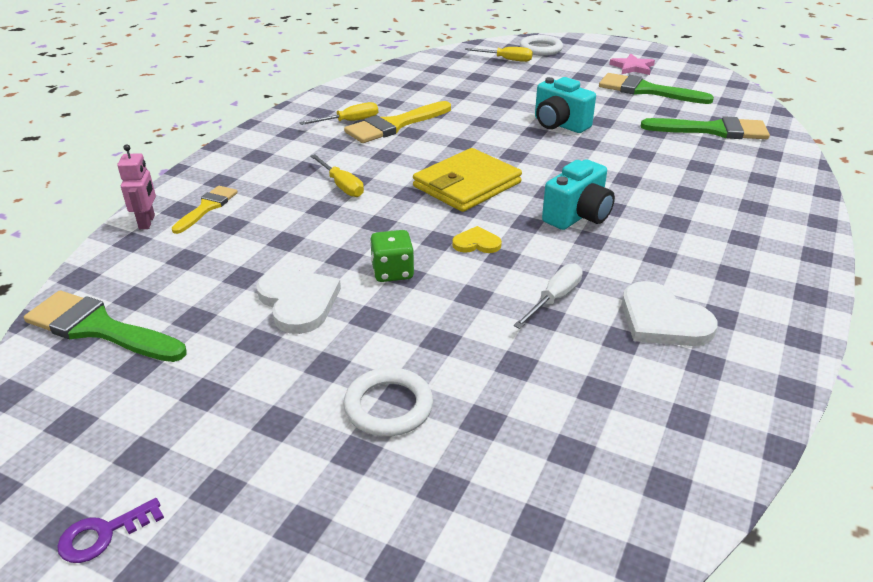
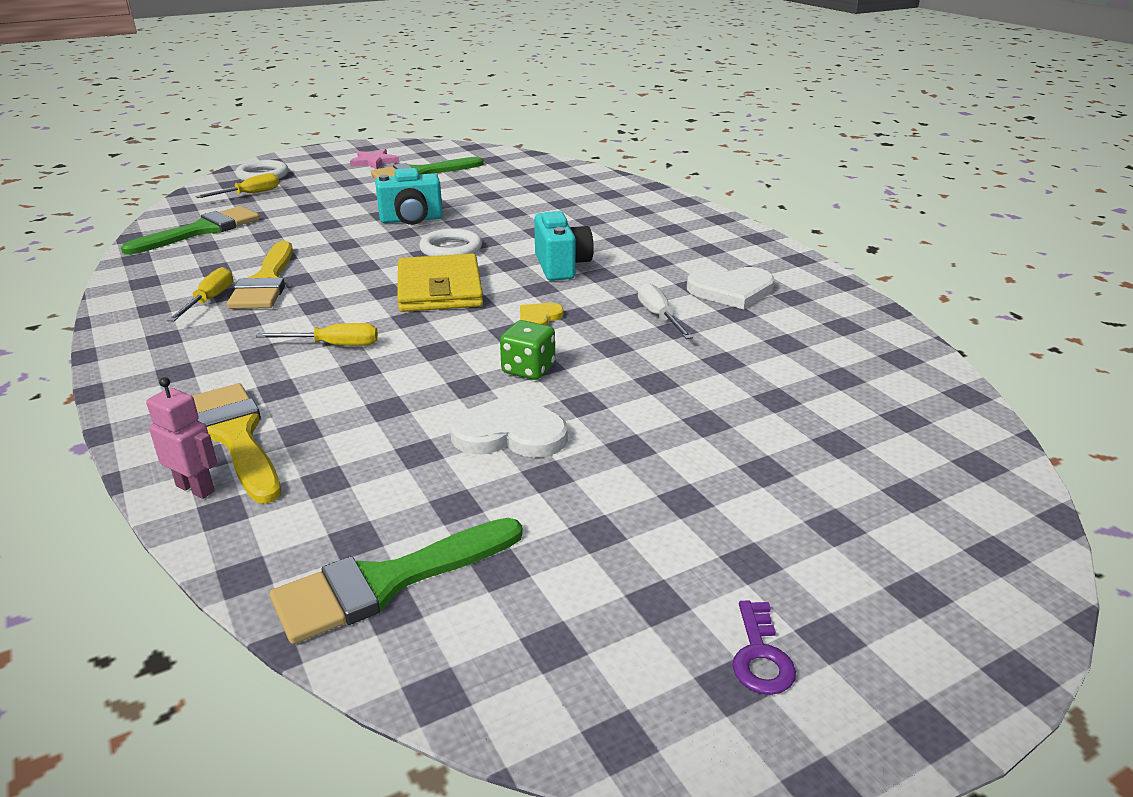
camera: 55 degrees left, 5 degrees down
(207, 207) = (236, 436): yellow brush -> yellow brush, size x1.65
(388, 406) = (719, 434): white ring -> white ring (451, 249)
(713, 130) = (522, 179): green brush -> green brush (201, 230)

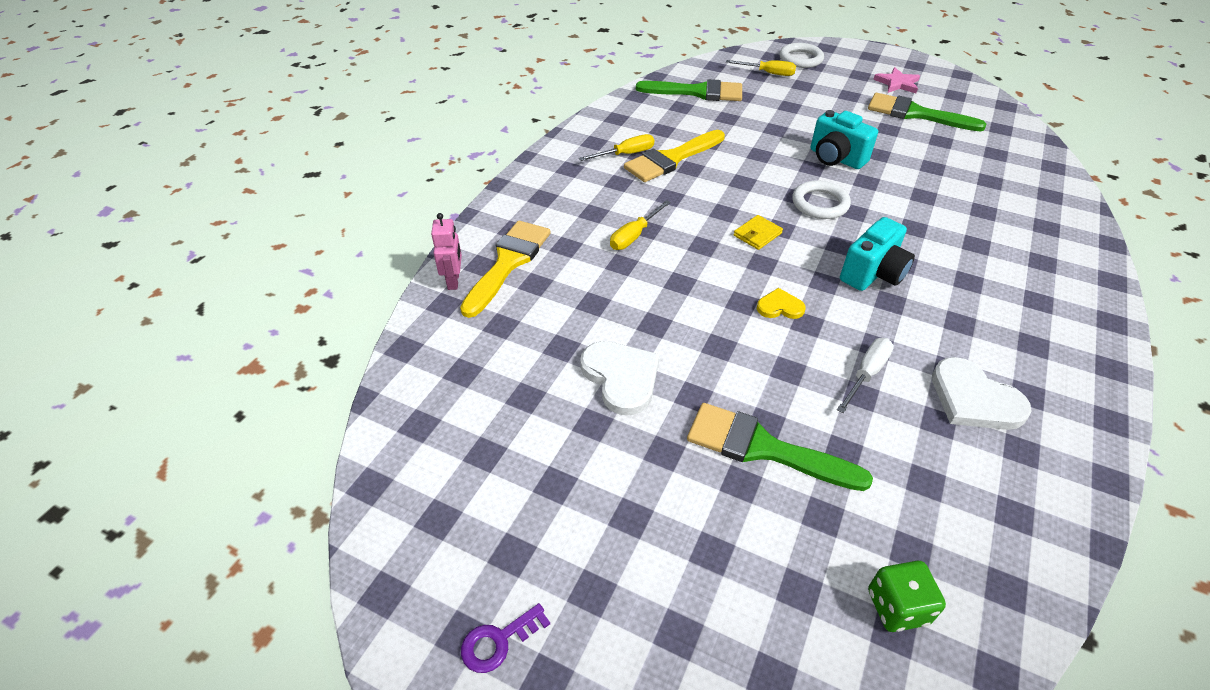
camera: 55 degrees right, 15 degrees up
(334, 345) = (634, 236): yellow screwdriver -> yellow screwdriver turned 75 degrees clockwise
(387, 582) = (438, 409): green brush -> green brush (763, 448)
(439, 289) = (757, 234): yellow wallet -> yellow wallet, size x0.46
(528, 369) = (705, 342): green dice -> green dice (897, 607)

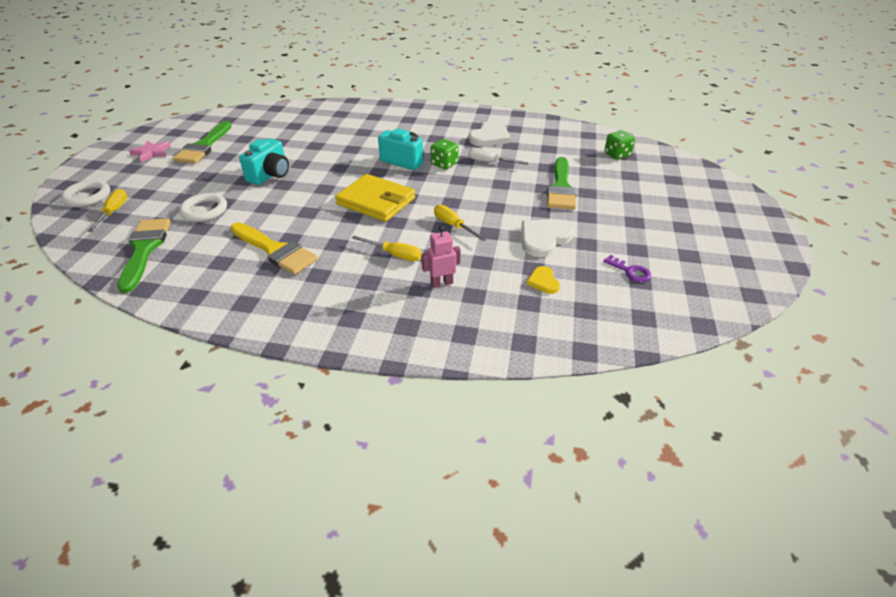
camera: 105 degrees left, 5 degrees down
(454, 281) = (493, 345): pink robot -> pink robot (441, 283)
(498, 641) = (733, 249): purple key -> purple key (630, 271)
(508, 263) = (455, 317): yellow brush -> none
(626, 154) = (268, 278): yellow screwdriver -> yellow screwdriver (453, 226)
(757, 234) = (376, 201): yellow wallet -> yellow wallet, size x2.17
(780, 307) = (449, 189): yellow heart -> yellow heart (543, 281)
(820, 204) = (332, 179): white ring -> white ring (204, 210)
(861, 316) = (444, 164): none -> green dice

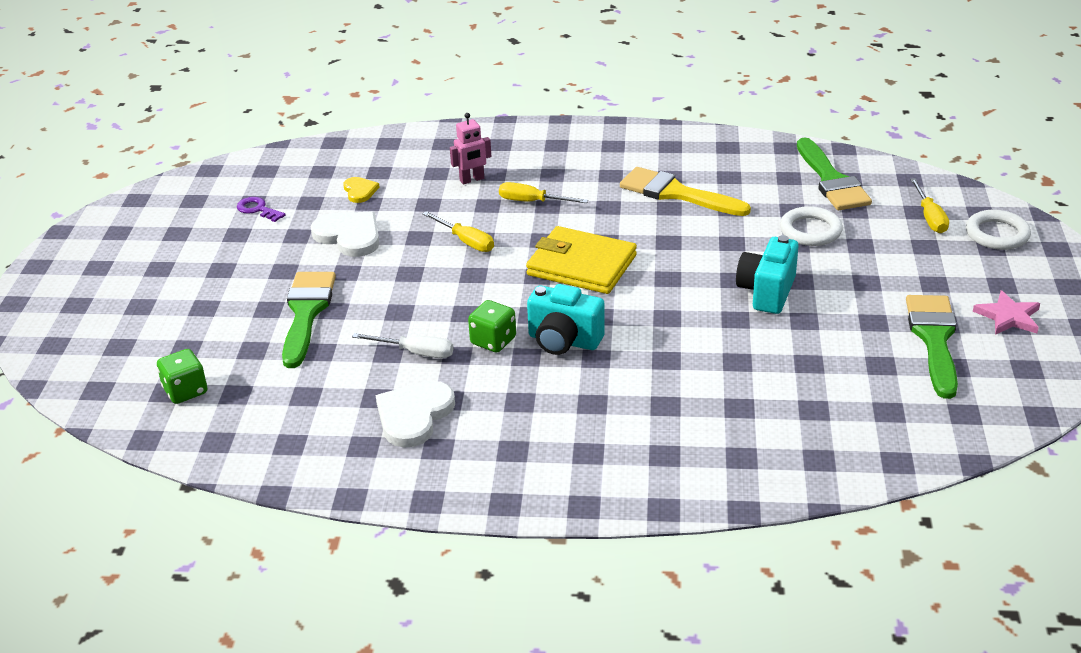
camera: 175 degrees right, 5 degrees down
(544, 238) = (349, 236): white heart -> white heart turned 90 degrees counterclockwise

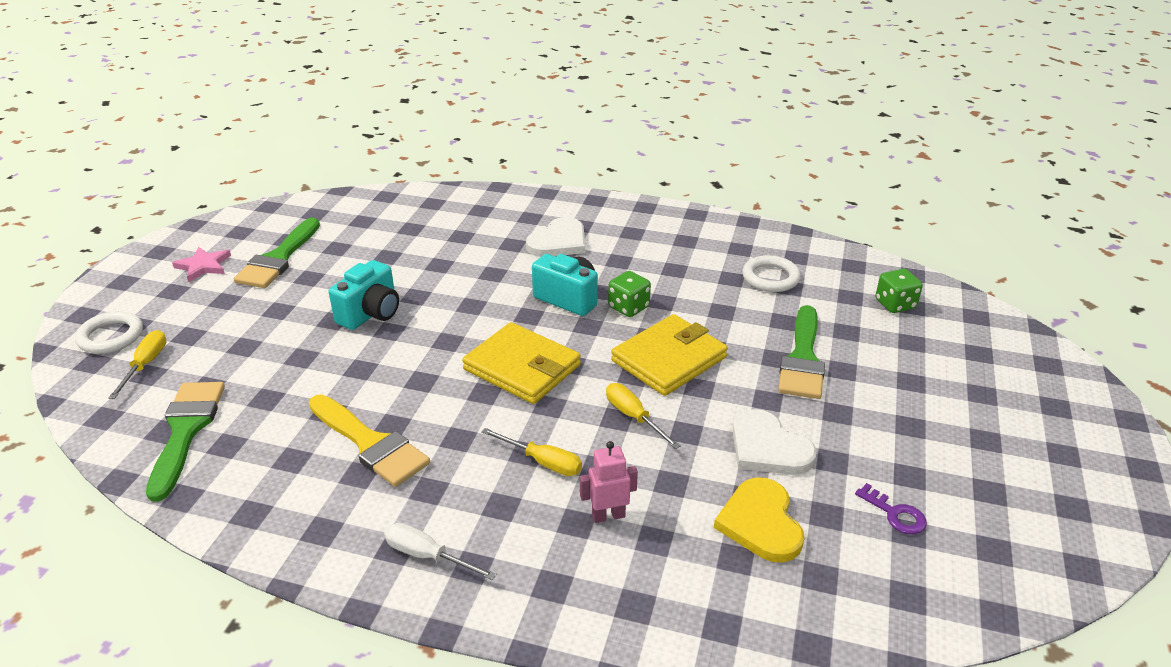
camera: 170 degrees left, 0 degrees up
(360, 191) = (760, 523): yellow heart -> yellow heart, size x1.79
(414, 415) = (701, 262): white heart -> white heart (559, 242)
(416, 353) = (697, 307): white screwdriver -> white screwdriver (427, 556)
(441, 293) = (669, 359): none -> yellow wallet
(810, 230) = (273, 369): white ring -> white ring (770, 277)

